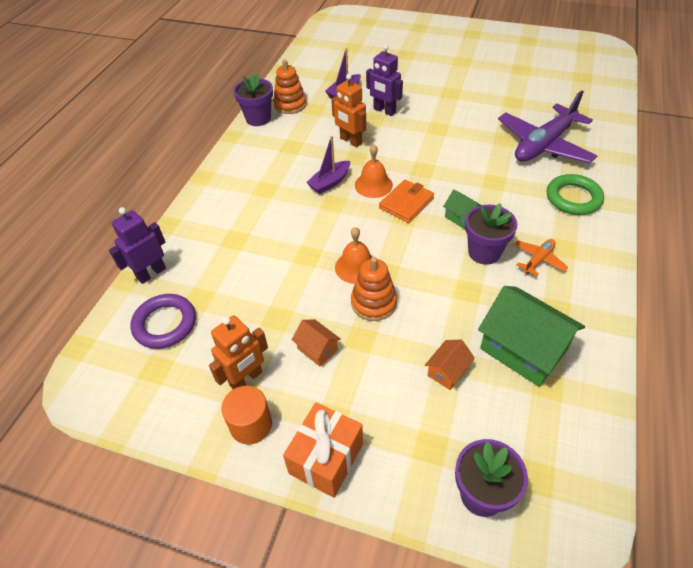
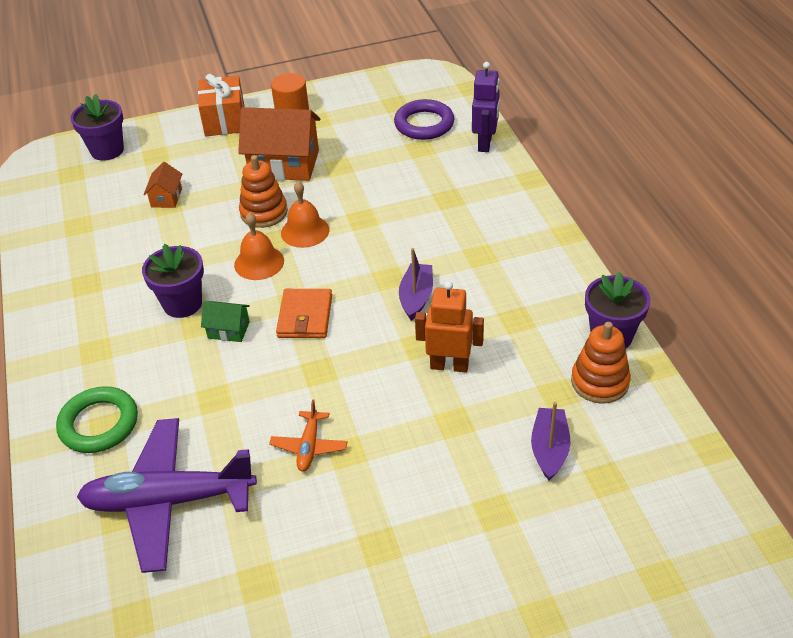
camera: 145 degrees right, 5 degrees down
(246, 379) = (321, 127): orange robot -> none
(317, 349) = (284, 164): orange house -> orange house, size x2.07
(373, 185) = (362, 319): orange bell -> orange bell (259, 262)
(384, 111) = (452, 444): purple robot -> none
(523, 349) = (107, 239): green house -> none
(538, 260) = (119, 323): orange plane -> orange plane (309, 446)
(544, 145) = (168, 501): purple plane -> purple plane turned 105 degrees counterclockwise

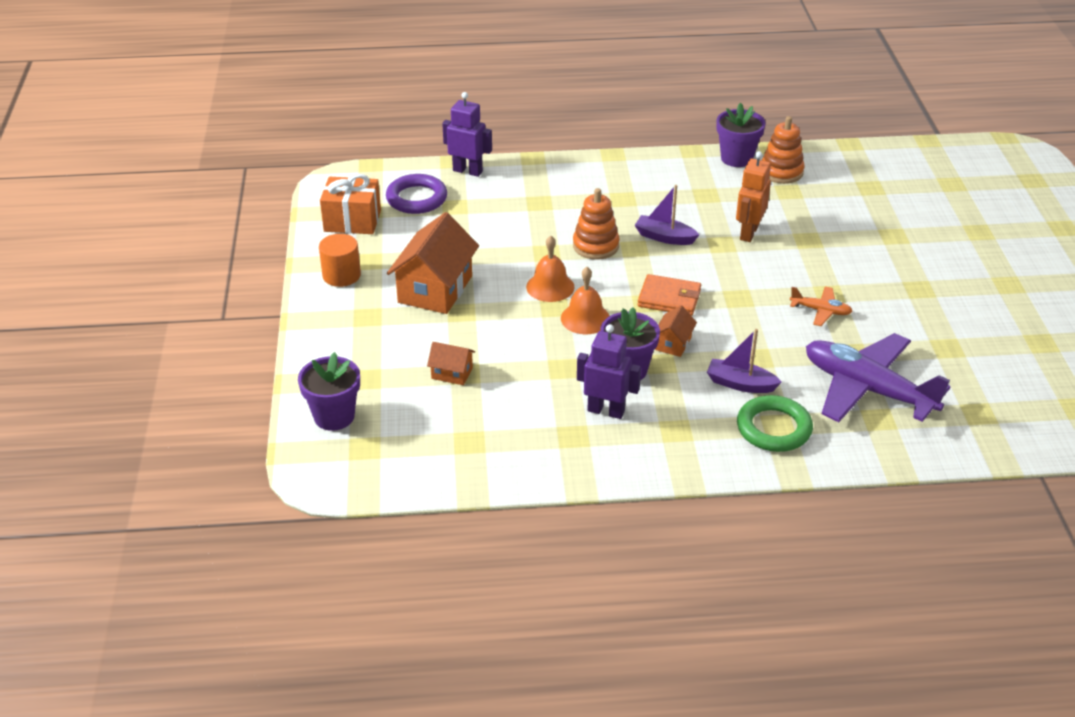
camera: 80 degrees left, 5 degrees down
(121, 299) = (606, 411): none -> purple robot
(168, 501) = (867, 389): purple plane -> purple plane turned 120 degrees clockwise
(225, 121) = (329, 323): orange gift -> orange gift (352, 221)
(228, 330) = (673, 343): green house -> orange house
(264, 212) = (509, 309): orange stacking toy -> orange stacking toy (595, 246)
(549, 449) = (841, 204): purple boat -> purple boat (740, 384)

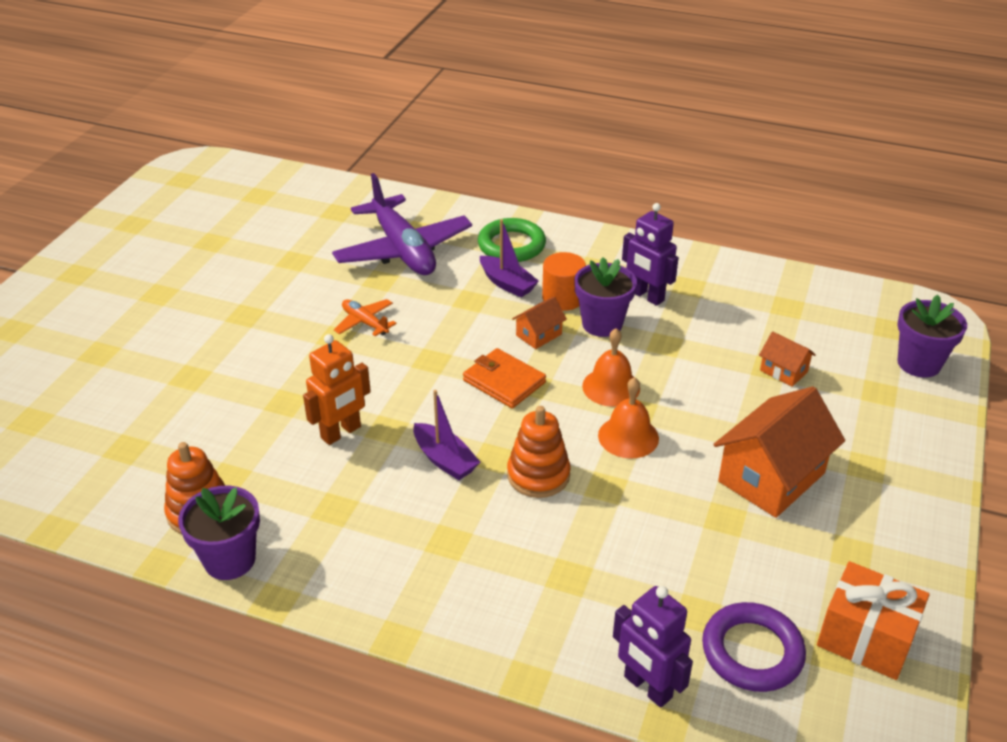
camera: 155 degrees left, 0 degrees up
(341, 275) = (893, 538): orange cylinder -> orange cylinder (563, 298)

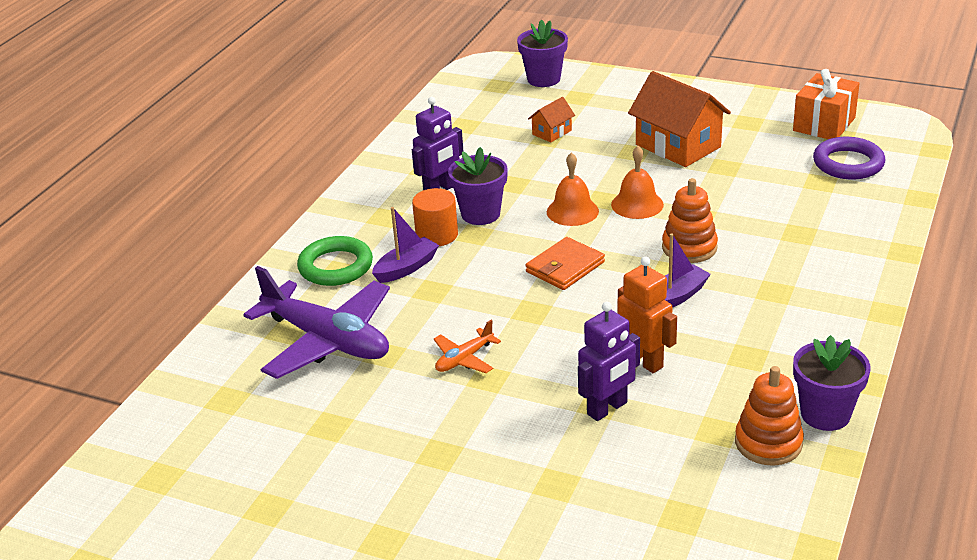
camera: 85 degrees left, 5 degrees down
(403, 250) = (327, 340): purple plane -> purple plane turned 60 degrees clockwise
(538, 335) = (494, 248): orange house -> none
(647, 687) = (892, 203): purple robot -> purple robot (607, 409)

